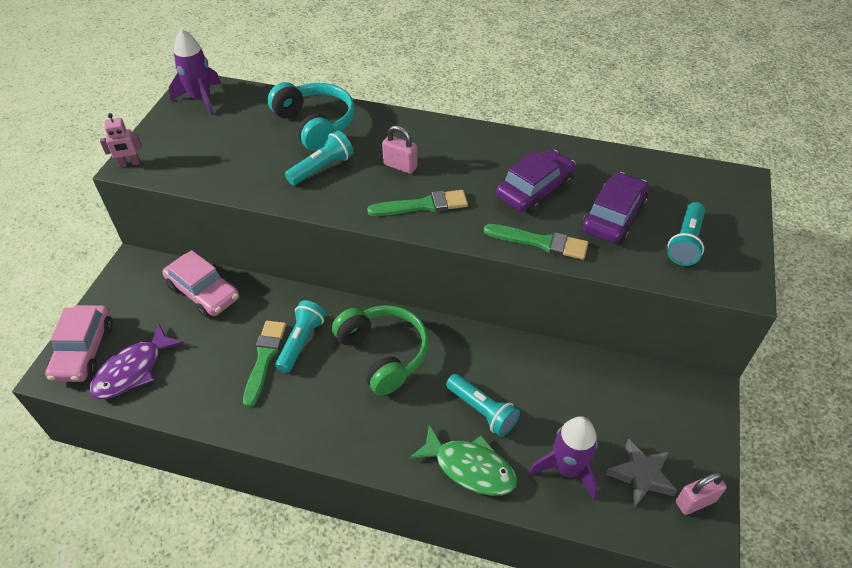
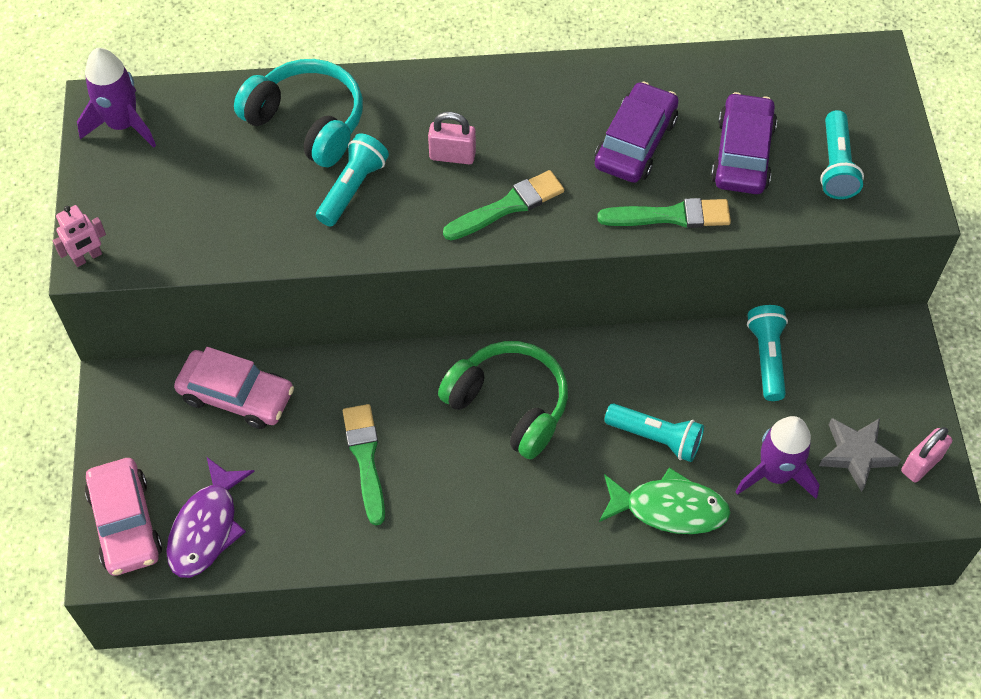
camera: 20 degrees left, 10 degrees up
(301, 342) = (400, 422): turquoise flashlight -> turquoise flashlight (767, 357)

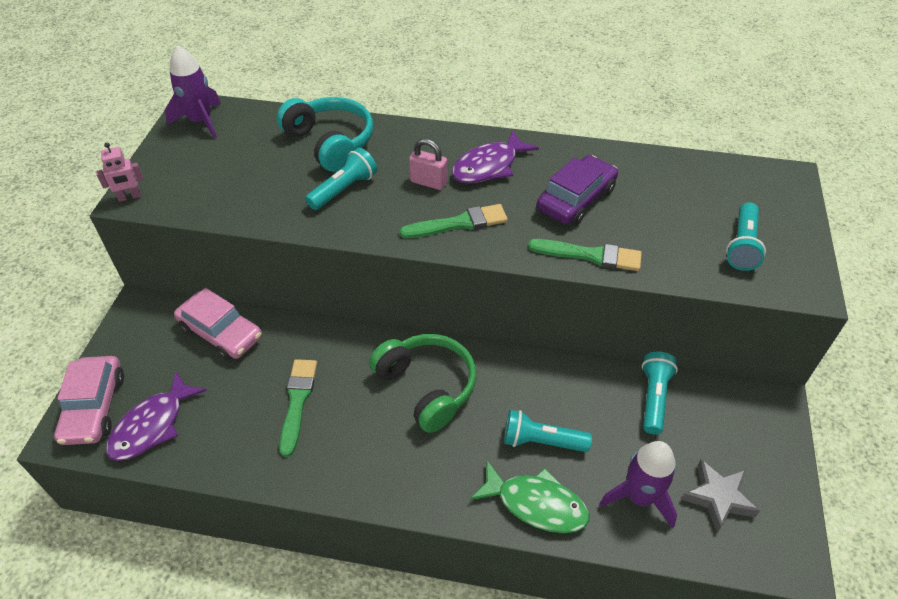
camera: 15 degrees right, 10 degrees down
(518, 117) = (489, 166): none -> purple fish
(656, 438) = (541, 441): turquoise flashlight -> turquoise flashlight turned 150 degrees clockwise
(742, 154) = (662, 223): purple car -> none
(921, 464) = (778, 521): pink padlock -> none

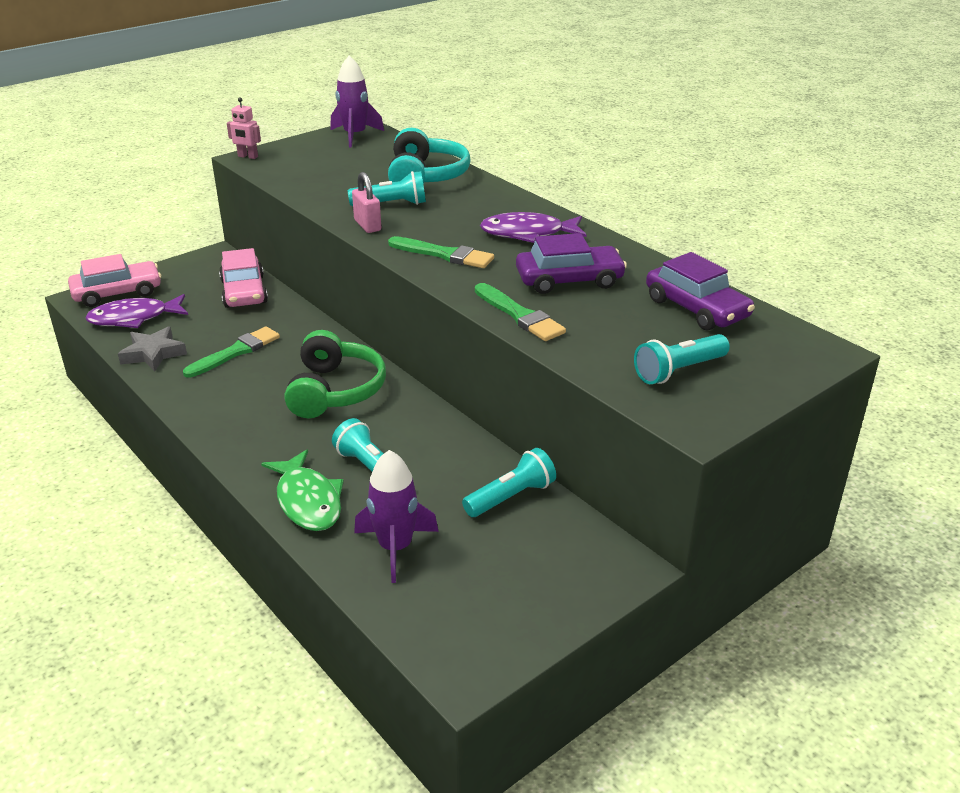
camera: 40 degrees right, 15 degrees down
(94, 407) = (117, 293): pink car -> pink car turned 150 degrees counterclockwise
(428, 182) = (462, 224): pink padlock -> pink padlock (367, 225)
(682, 180) = (696, 308): none -> purple car
(718, 497) = (464, 591): grey star -> grey star (153, 354)

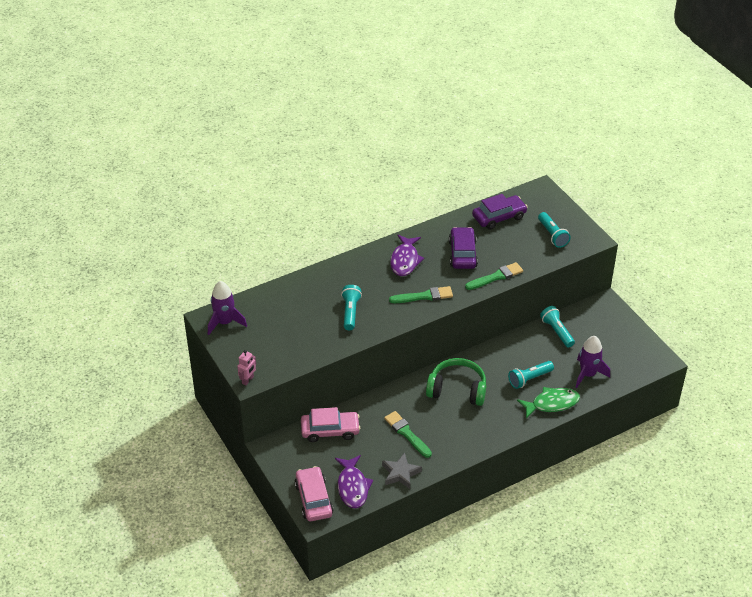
camera: 80 degrees left, 10 degrees up
(367, 225) = (378, 325): pink padlock -> none
(425, 177) = (311, 293): turquoise headphones -> none
(444, 254) = (424, 296): green brush -> green brush turned 45 degrees clockwise

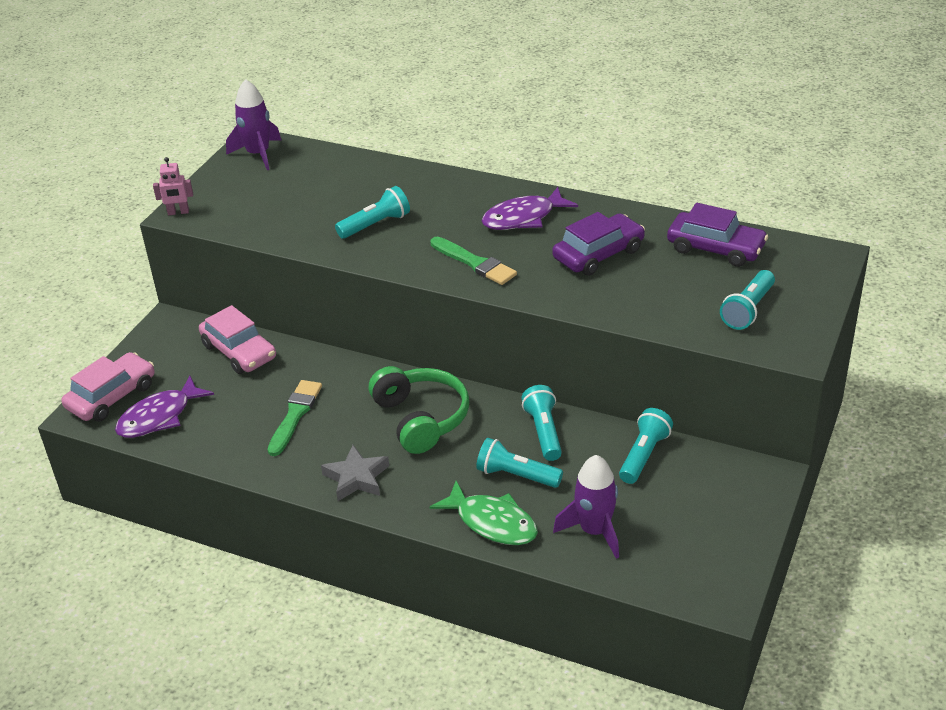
camera: 55 degrees right, 5 degrees down
(400, 473) = (218, 445): grey star -> grey star (356, 478)
(496, 277) = (591, 302): green brush -> none
(509, 354) = (544, 432): none -> turquoise flashlight

